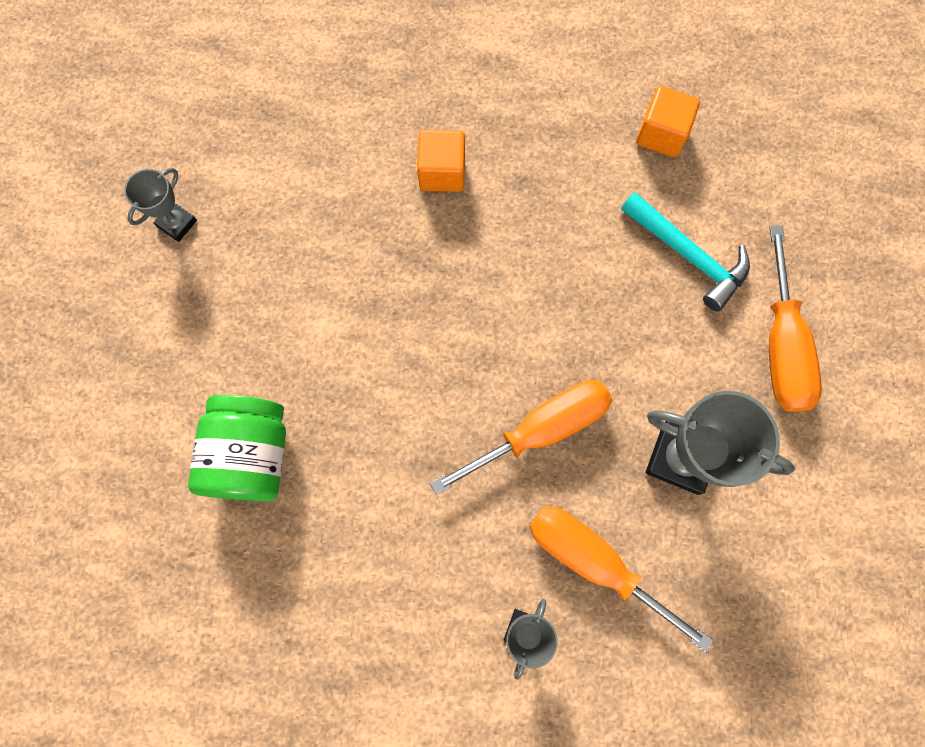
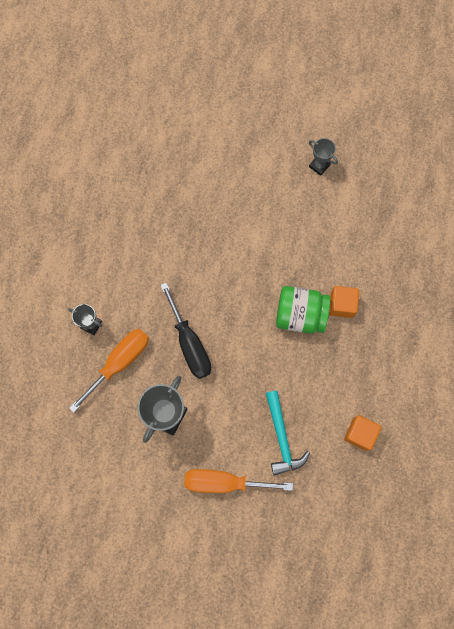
camera: 95 degrees right, 0 degrees up
(251, 455) = (191, 200): green jar -> green jar (300, 315)
(541, 430) = (189, 344): orange screwdriver -> black screwdriver
(688, 255) = (282, 438): turquoise hammer -> turquoise hammer turned 60 degrees counterclockwise

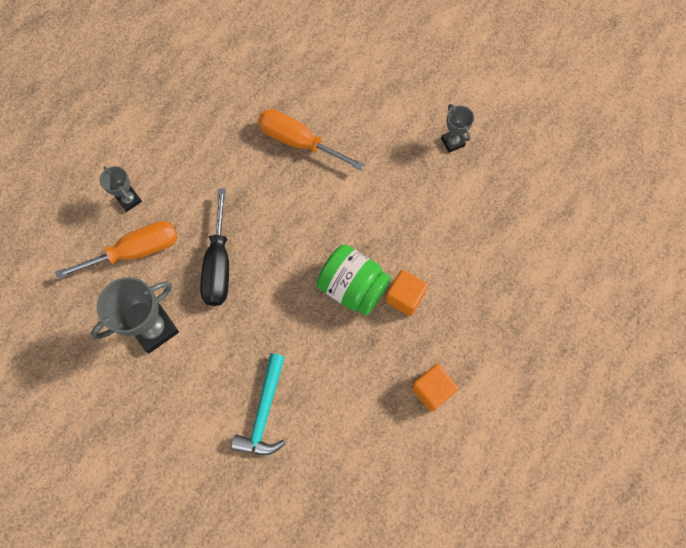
camera: 25 degrees right, 5 degrees down
(224, 482) = (175, 431): orange screwdriver -> orange screwdriver (298, 142)
(360, 434) = (354, 450): orange cube -> orange cube (432, 390)

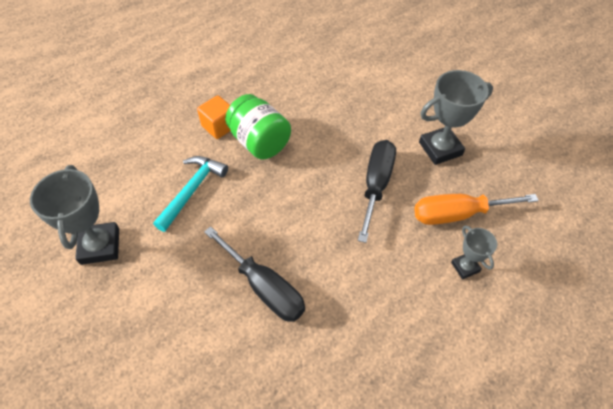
camera: 165 degrees left, 15 degrees down
(264, 412) = (356, 81): turquoise hammer -> turquoise hammer (192, 190)
(298, 142) = (264, 287): orange screwdriver -> black screwdriver
(432, 390) = (228, 69): orange cube -> none
(452, 142) = (100, 246): grey trophy -> grey trophy, size x1.80

